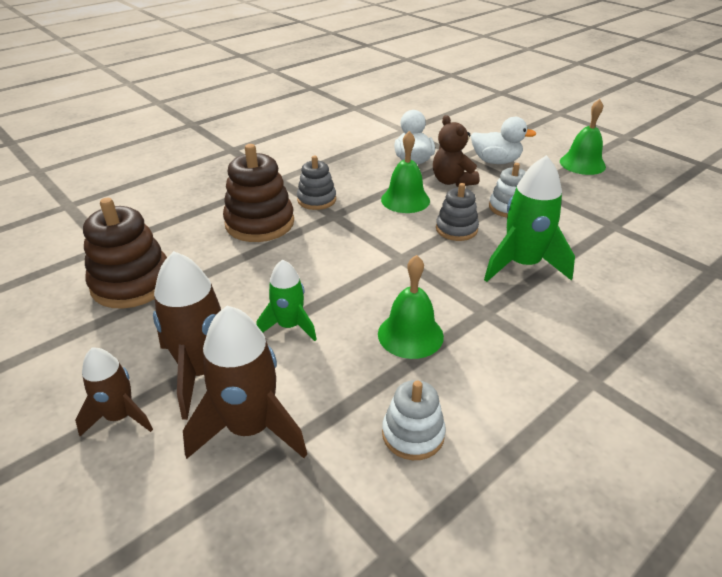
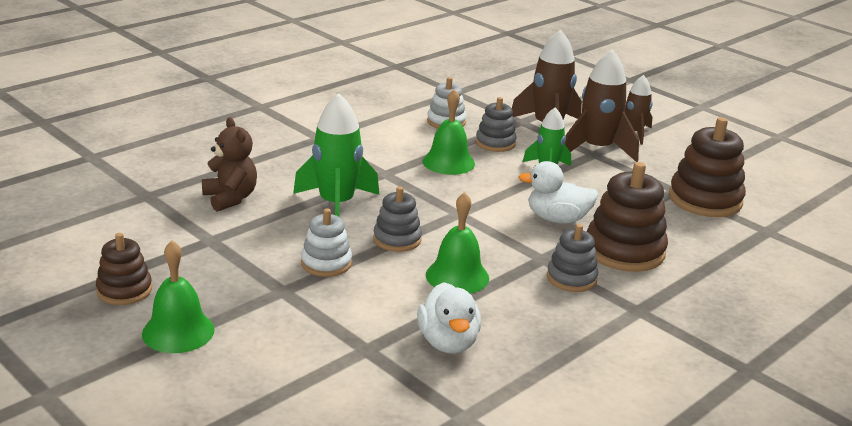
camera: 175 degrees right, 10 degrees down
(343, 379) = (495, 143): none -> grey stacking toy
(452, 181) = (391, 303): brown teddy bear -> brown teddy bear (230, 198)
(496, 161) = (315, 338): white duck -> white duck (557, 219)
(640, 186) = (124, 290): none -> brown stacking toy

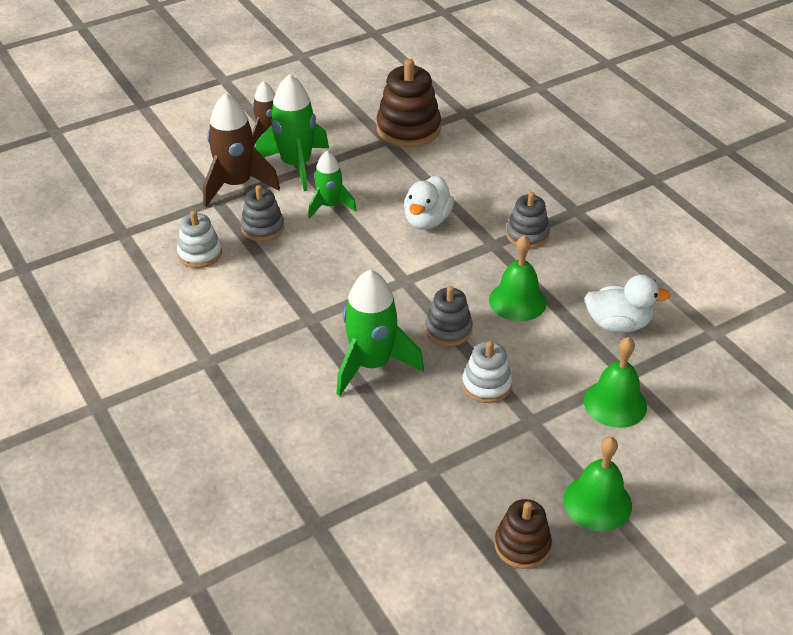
camera: 75 degrees left, 15 degrees up
(230, 198) = (340, 449): brown teddy bear -> none
(448, 162) = (297, 268): green bell -> green bell (615, 403)
(596, 149) = (296, 165): brown rocket -> green rocket
(624, 251) = (487, 195): brown stacking toy -> none

